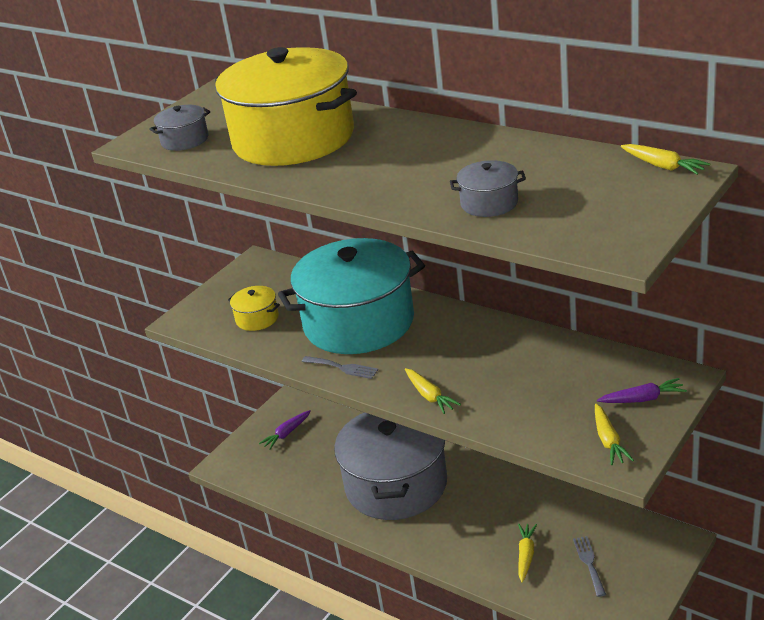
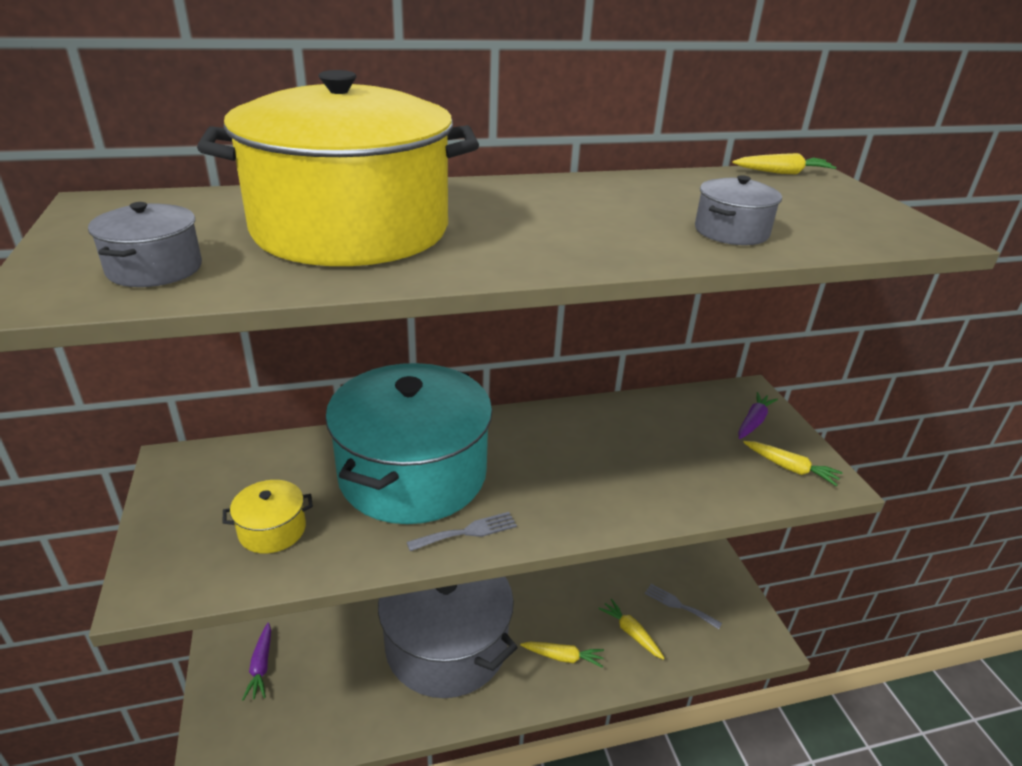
camera: 55 degrees left, 0 degrees up
(429, 396) = (599, 511): yellow carrot -> yellow carrot (563, 657)

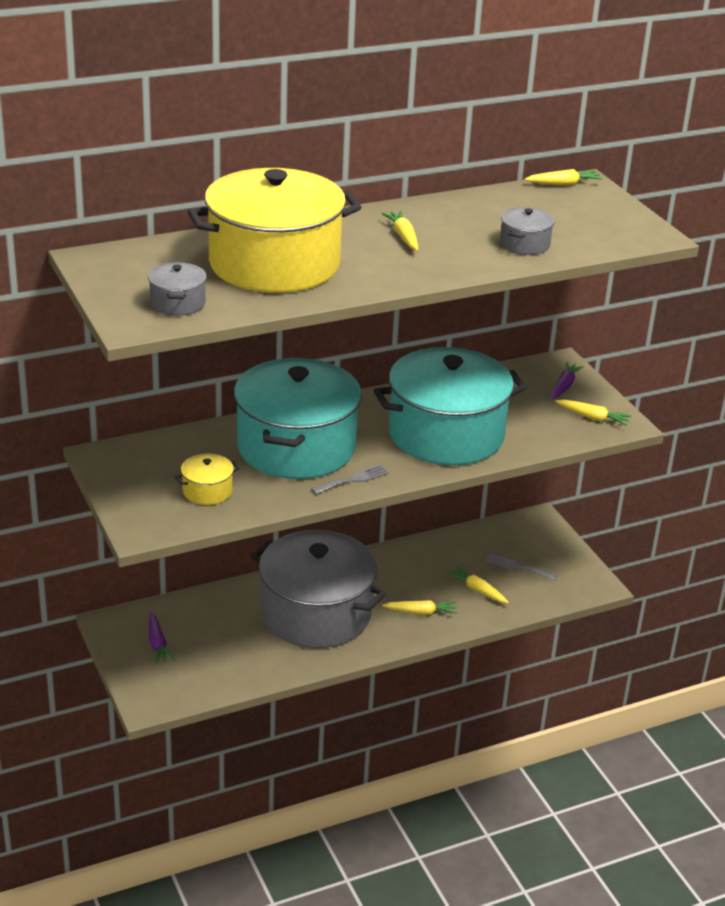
camera: 10 degrees left, 0 degrees up
(556, 211) = (403, 237): none -> yellow carrot
(602, 474) = (446, 434): none -> turquoise pot

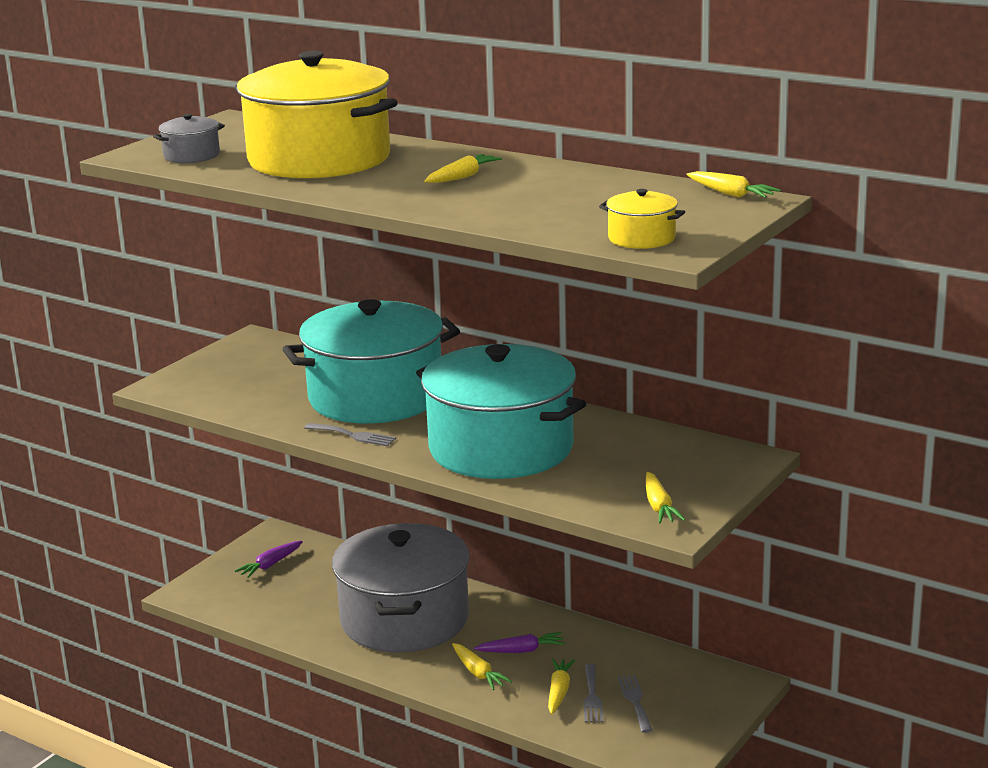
camera: 60 degrees right, 10 degrees down
(207, 491) = (252, 389): yellow pot -> yellow pot (641, 238)
(496, 580) = (592, 697): none -> grey fork
(524, 244) = (537, 214): grey pot -> none
(564, 386) = (702, 473): purple carrot -> purple carrot (521, 650)

